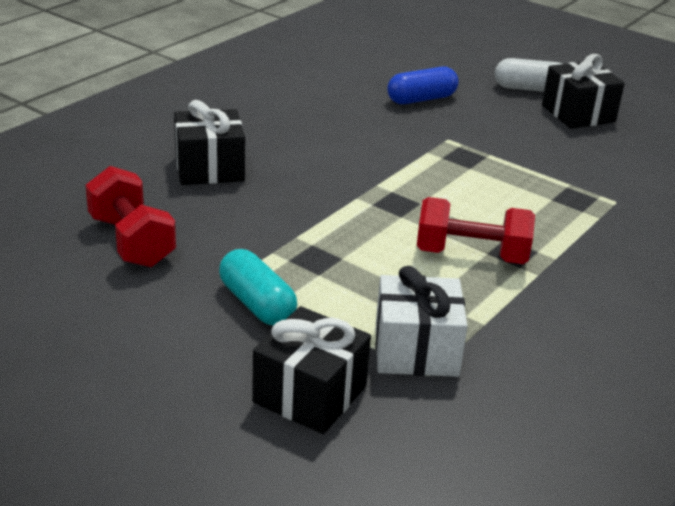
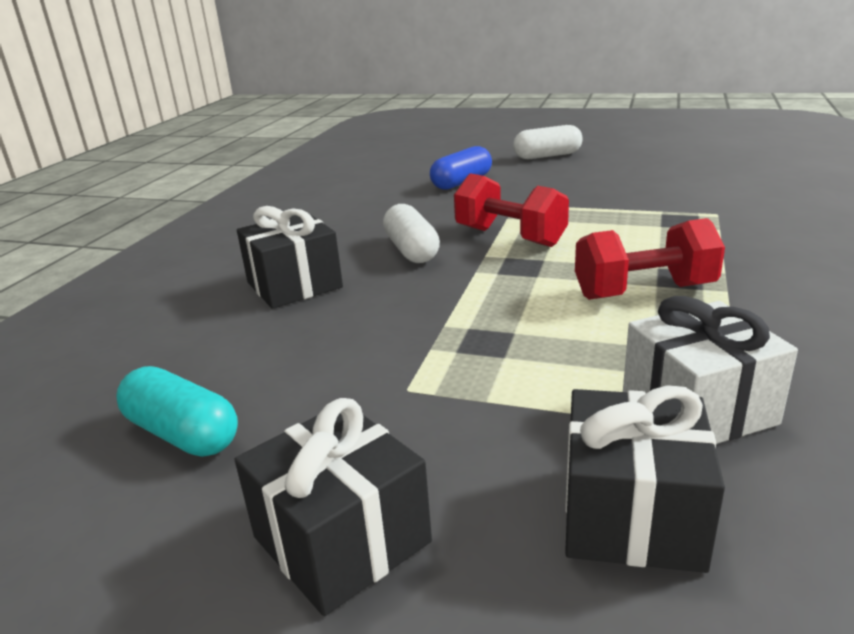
camera: 15 degrees left, 5 degrees down
(131, 241) = (246, 386): red dumbbell -> red dumbbell (510, 237)
(257, 304) = (460, 413): turquoise capsule -> turquoise capsule (182, 433)
(321, 162) = (411, 250): none -> white capsule
(578, 114) = (606, 163): black gift -> black gift (341, 539)

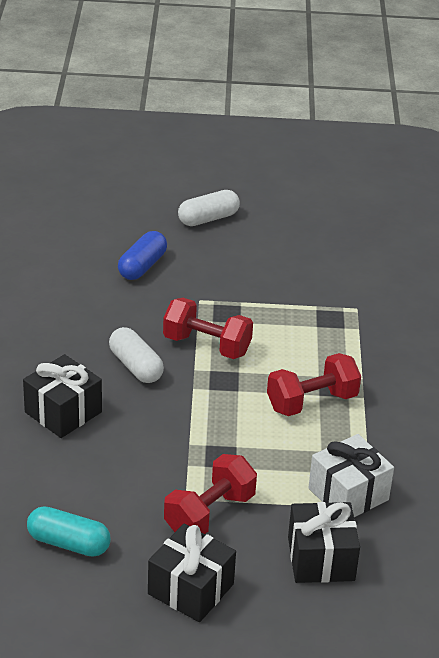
camera: 20 degrees left, 10 degrees up
(436, 415) = (209, 514): none -> red dumbbell

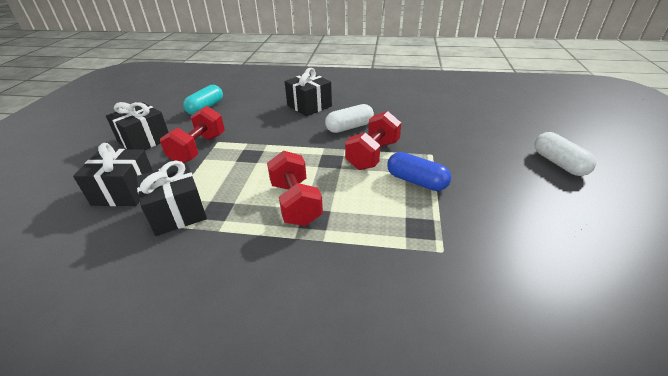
camera: 100 degrees right, 0 degrees up
(142, 266) = (468, 131): blue capsule -> blue capsule (416, 181)
(209, 514) = (198, 149): red dumbbell -> red dumbbell turned 60 degrees clockwise
(348, 494) = (177, 212): white gift -> black gift

